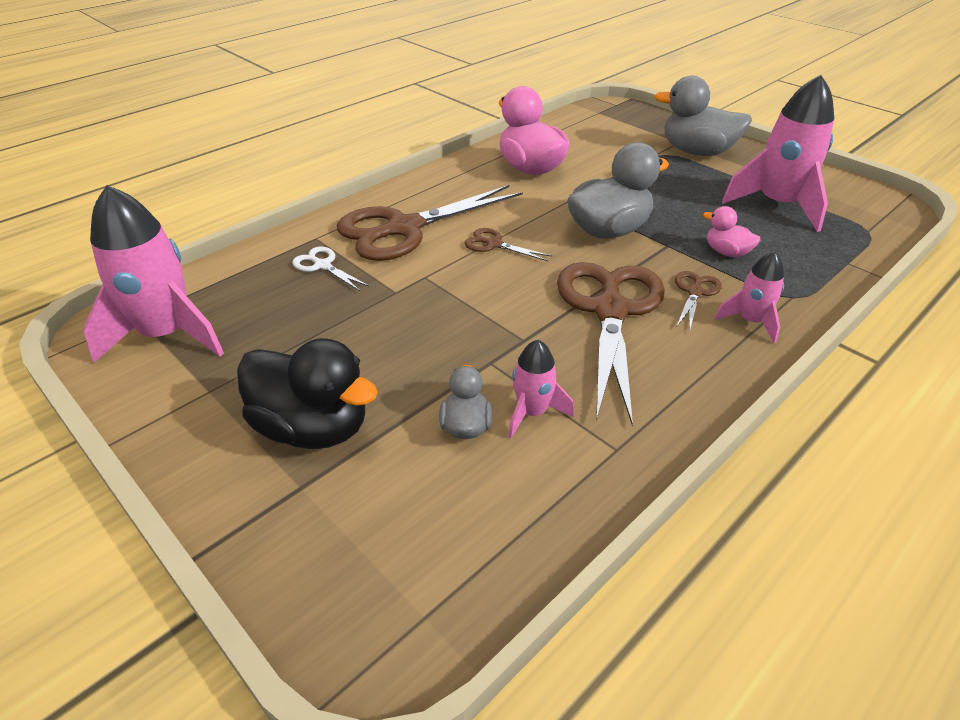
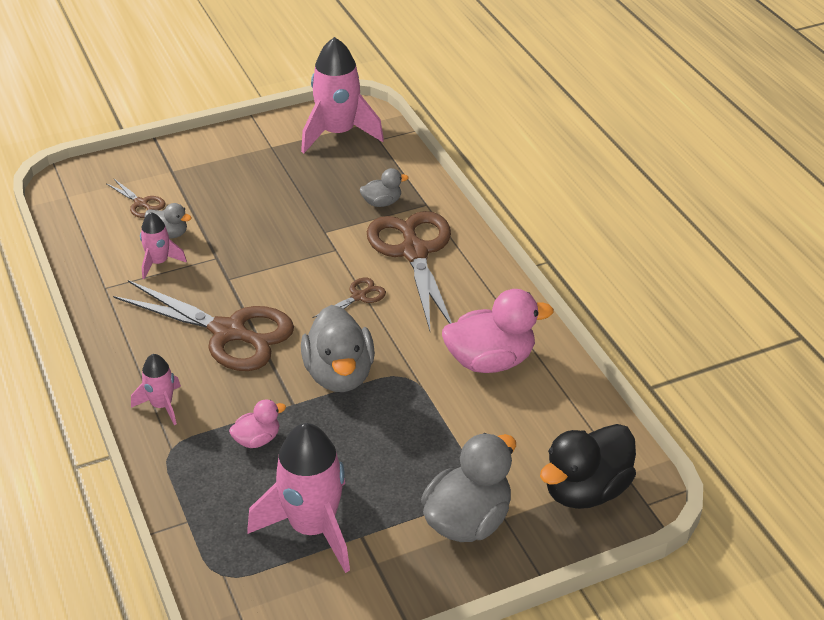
camera: 110 degrees right, 0 degrees up
(313, 428) = (211, 179): black duck -> black duck (585, 490)
(322, 265) = (382, 203): white scissors -> grey duck
(695, 292) = (217, 390): brown scissors -> brown scissors (141, 203)

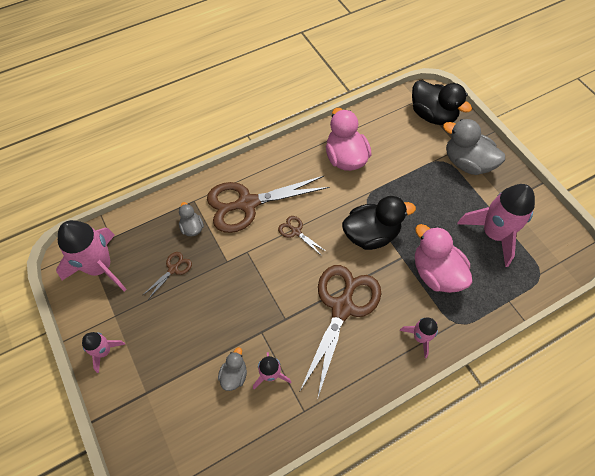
camera: 95 degrees left, 20 degrees up
(141, 203) = (193, 408): brown scissors -> brown scissors (173, 269)
(229, 141) = (104, 351): none -> pink rocket
(257, 439) = (436, 273): pink duck -> pink duck, size x1.94
(339, 374) = (371, 234): grey duck -> black duck

